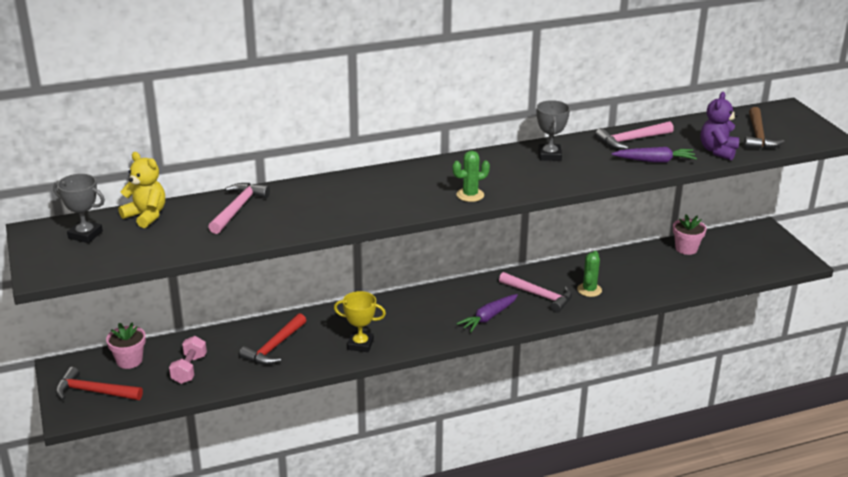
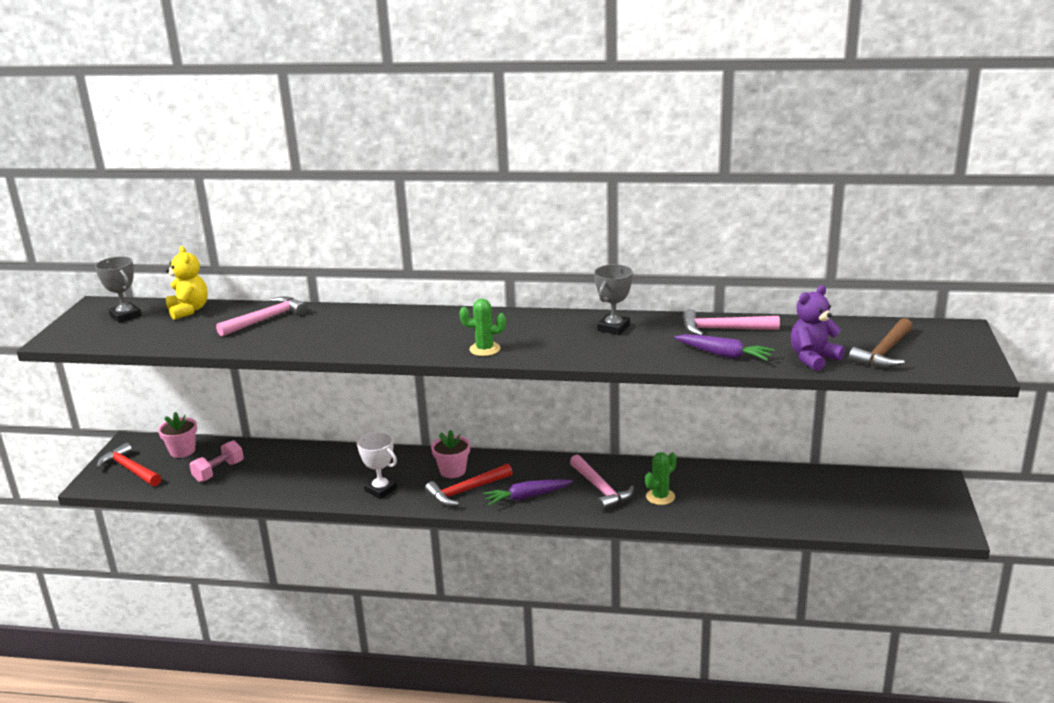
camera: 30 degrees right, 5 degrees down
(274, 347) = (305, 471): red hammer -> red hammer (466, 491)
(360, 344) = (381, 490): yellow trophy -> white trophy
(686, 248) = (816, 481): pink flower pot -> pink flower pot (452, 471)

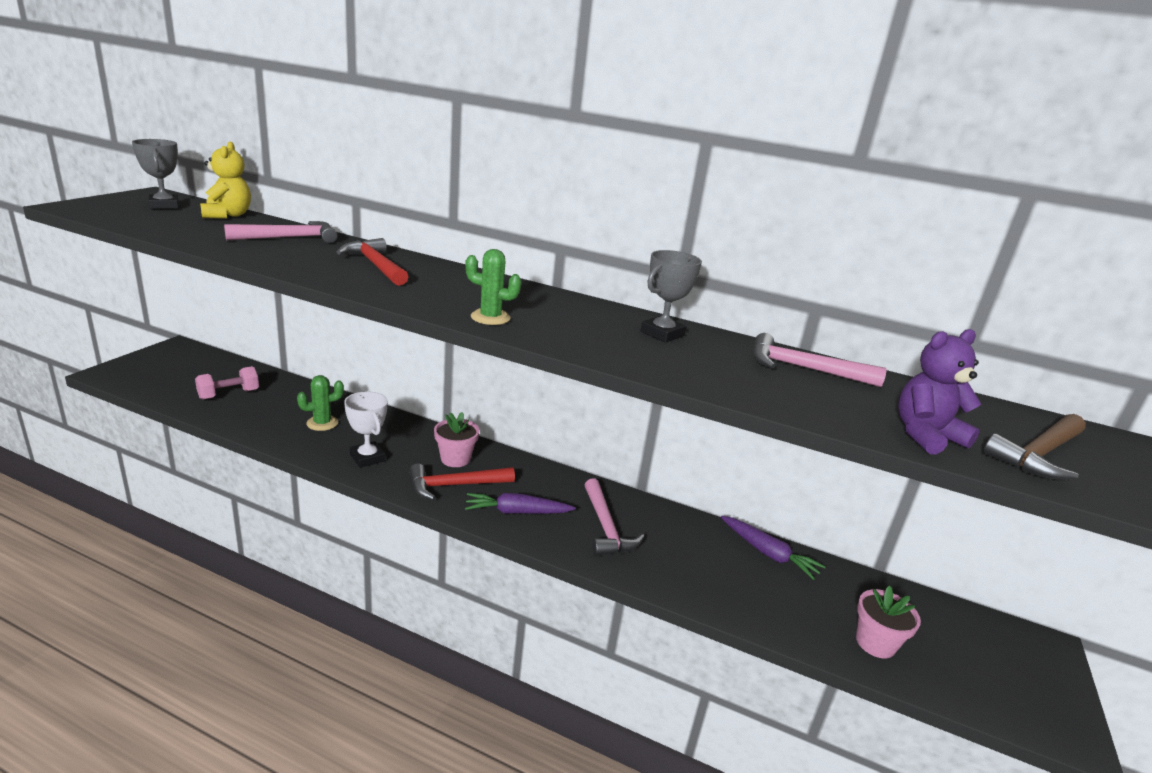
camera: 10 degrees right, 0 degrees up
(130, 469) = (152, 370): red hammer -> red hammer (375, 265)
(182, 451) = (215, 367): pink flower pot -> pink flower pot (875, 643)
(660, 497) = (672, 558): green cactus -> green cactus (322, 423)
(724, 355) = (795, 398): purple carrot -> purple carrot (768, 553)

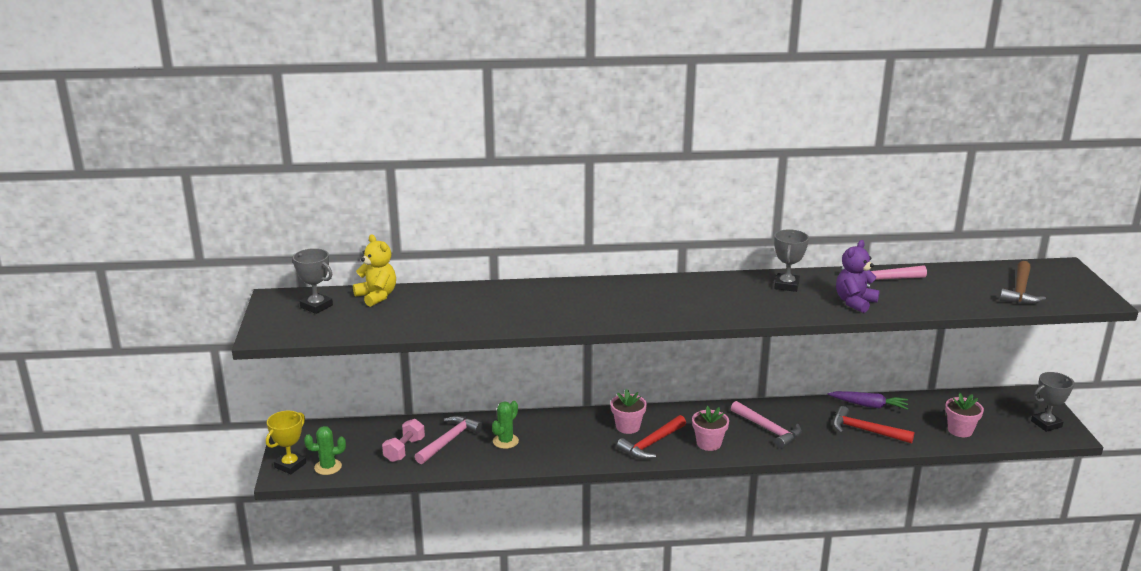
camera: 25 degrees left, 0 degrees up
(126, 369) = (290, 465): none -> yellow trophy
(290, 238) = (462, 300): pink hammer -> pink hammer (449, 440)
(367, 458) = (572, 451): white trophy -> none
(375, 265) = (558, 300): red hammer -> red hammer (865, 431)
(490, 317) = (690, 313): green cactus -> green cactus (328, 467)
(517, 512) = (709, 443): purple carrot -> pink flower pot
(925, 436) = (969, 301): purple teddy bear -> purple teddy bear (854, 302)
(1035, 698) = (1046, 424): none -> grey trophy

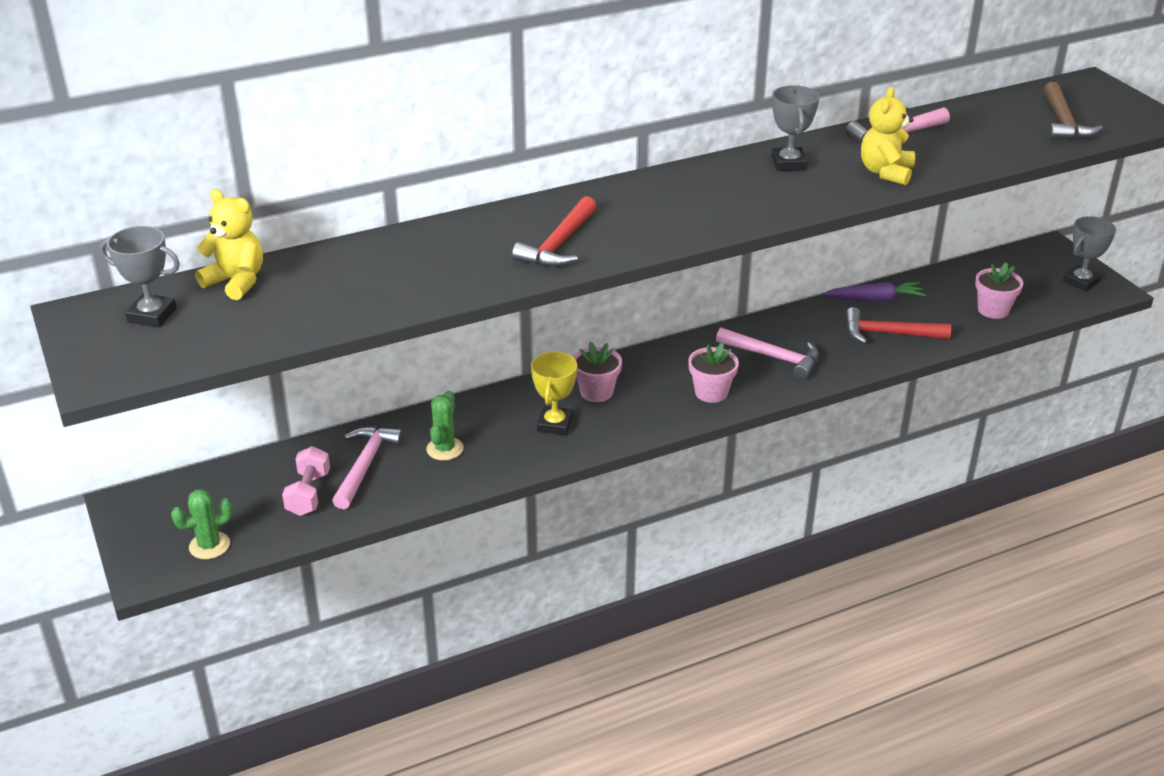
camera: 20 degrees left, 10 degrees up
(290, 465) = (150, 556): yellow trophy -> yellow trophy (554, 424)
(651, 444) = (640, 409): red hammer -> red hammer (558, 245)
(854, 302) = (886, 172): purple teddy bear -> yellow teddy bear

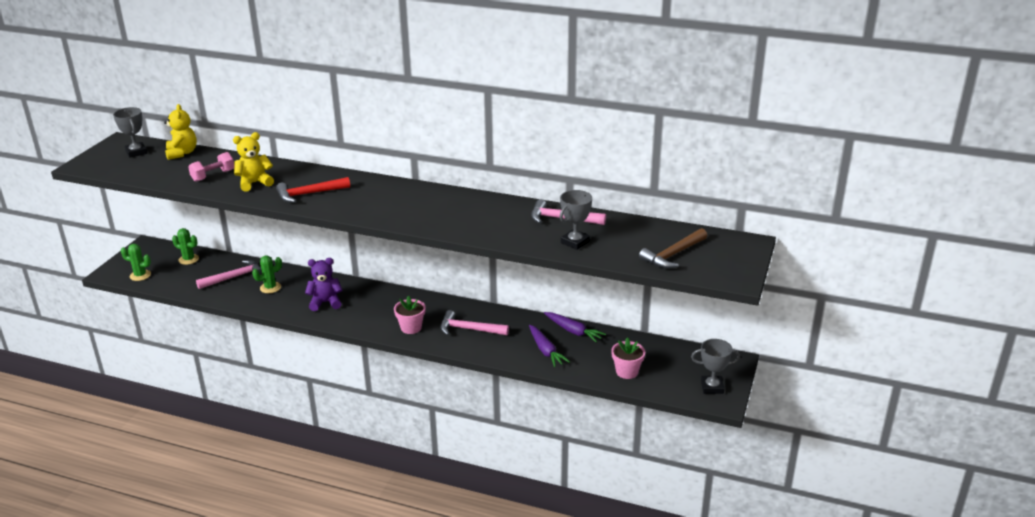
camera: 45 degrees right, 5 degrees down
(243, 482) = (188, 259): none -> green cactus
(308, 494) = (199, 276): pink dumbbell -> pink dumbbell (213, 176)
(554, 424) = (325, 302): yellow trophy -> purple teddy bear
(596, 392) = (366, 299): pink flower pot -> none
(774, 357) = (469, 329): pink hammer -> pink hammer turned 120 degrees clockwise
(789, 163) = (480, 207): grey trophy -> grey trophy (575, 242)
(886, 172) = (515, 233): yellow teddy bear -> yellow teddy bear (254, 183)
(888, 334) = (546, 351): red hammer -> purple carrot

